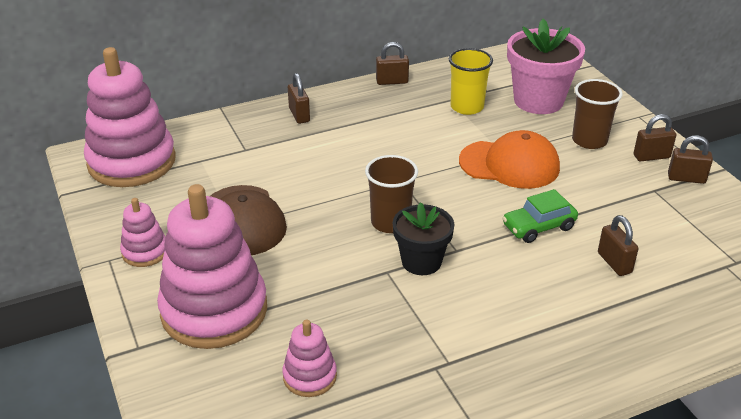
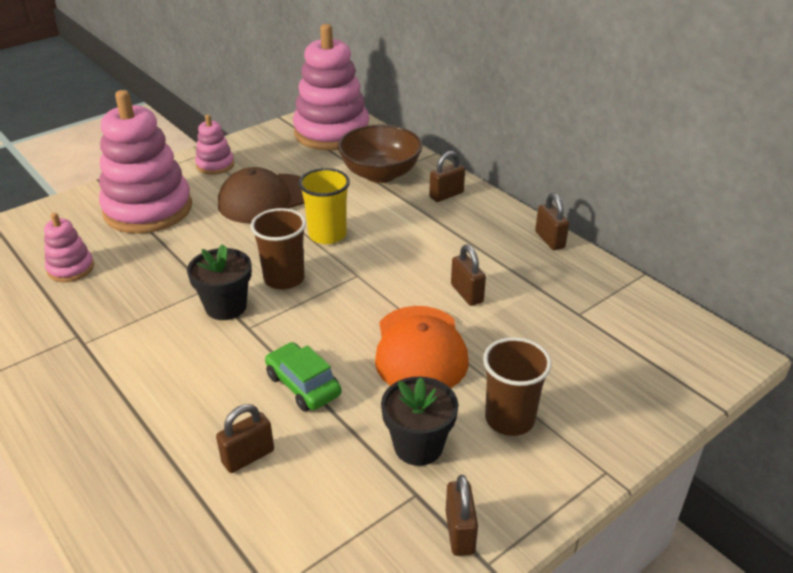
camera: 75 degrees right, 0 degrees up
(239, 144) = (380, 174): none -> brown bowl
(467, 107) = (529, 302): yellow cup -> yellow cup (327, 235)
(538, 101) = (582, 362): pink flower pot -> none
(611, 182) = (418, 446): none -> black flower pot
(651, 156) = (500, 489): brown padlock -> brown padlock (467, 293)

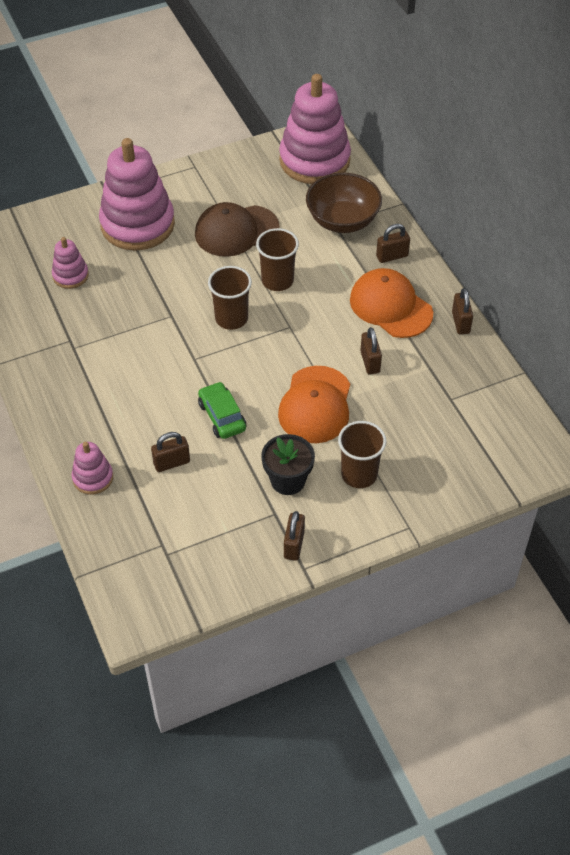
camera: 15 degrees right, 15 degrees up
(215, 165) = (202, 183): pink stacking toy -> pink stacking toy (93, 478)
(226, 307) = (181, 336): black flower pot -> none
(327, 235) = (277, 280): yellow cup -> brown cup
(466, 238) = (390, 306): none -> orange cap

